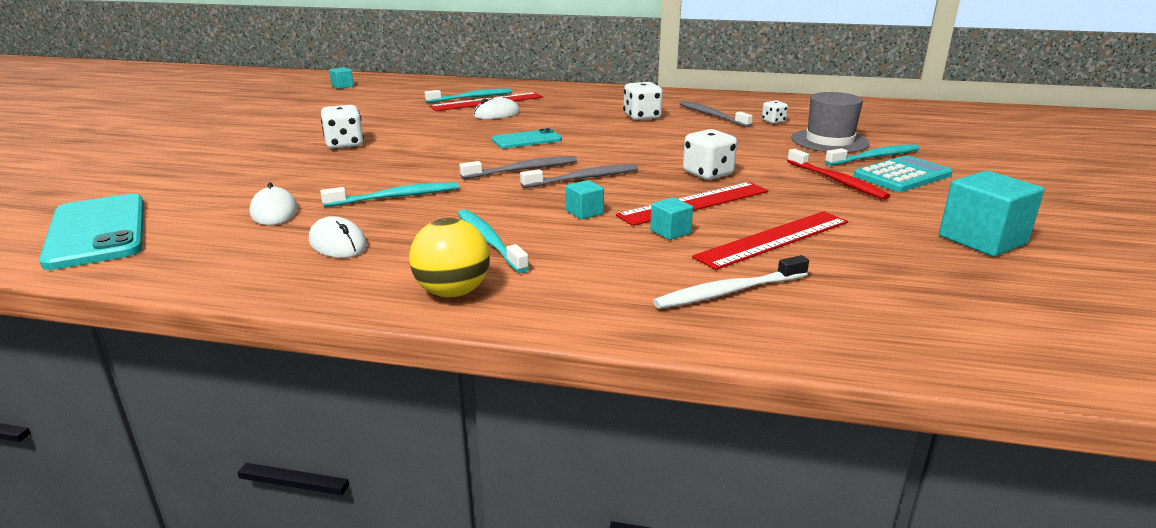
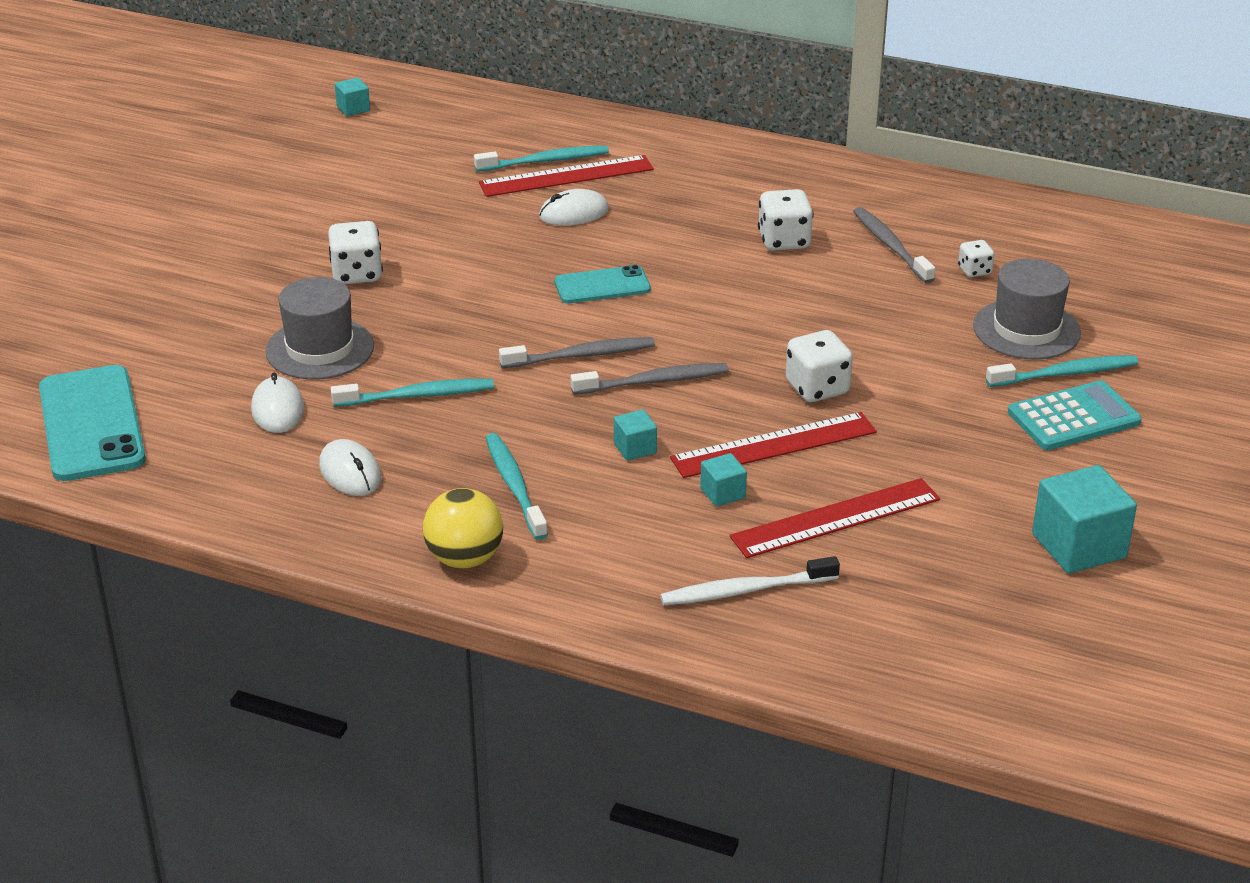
camera: 10 degrees right, 10 degrees up
(314, 179) = (320, 349): none -> grey hat
(836, 181) = (978, 420): red toothbrush -> none

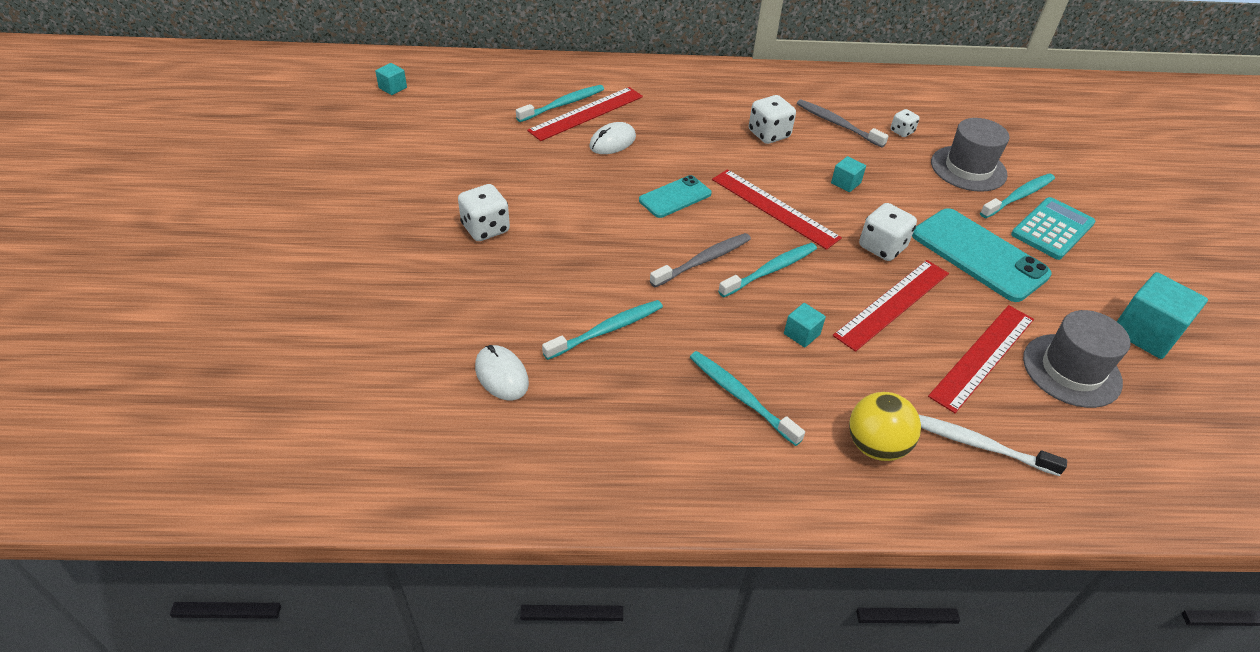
camera: 25 degrees left, 10 degrees up
(91, 424) = (342, 438): turquoise phone -> turquoise phone (979, 255)
(320, 349) = (499, 305): grey hat -> grey hat (1071, 370)
(350, 472) = (603, 423): white mouse -> none
(464, 559) = (754, 484): yellow ball -> yellow ball (876, 446)
(653, 382) = (770, 270): grey toothbrush -> turquoise toothbrush
(716, 321) = (774, 208): none -> red ruler
(722, 493) = (892, 357): turquoise cube -> turquoise cube (845, 183)
(746, 590) = (978, 445): white toothbrush -> white toothbrush turned 60 degrees clockwise

